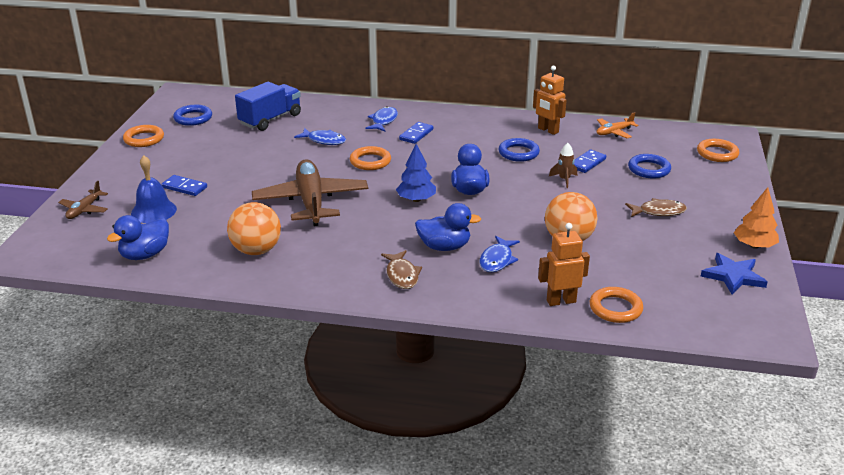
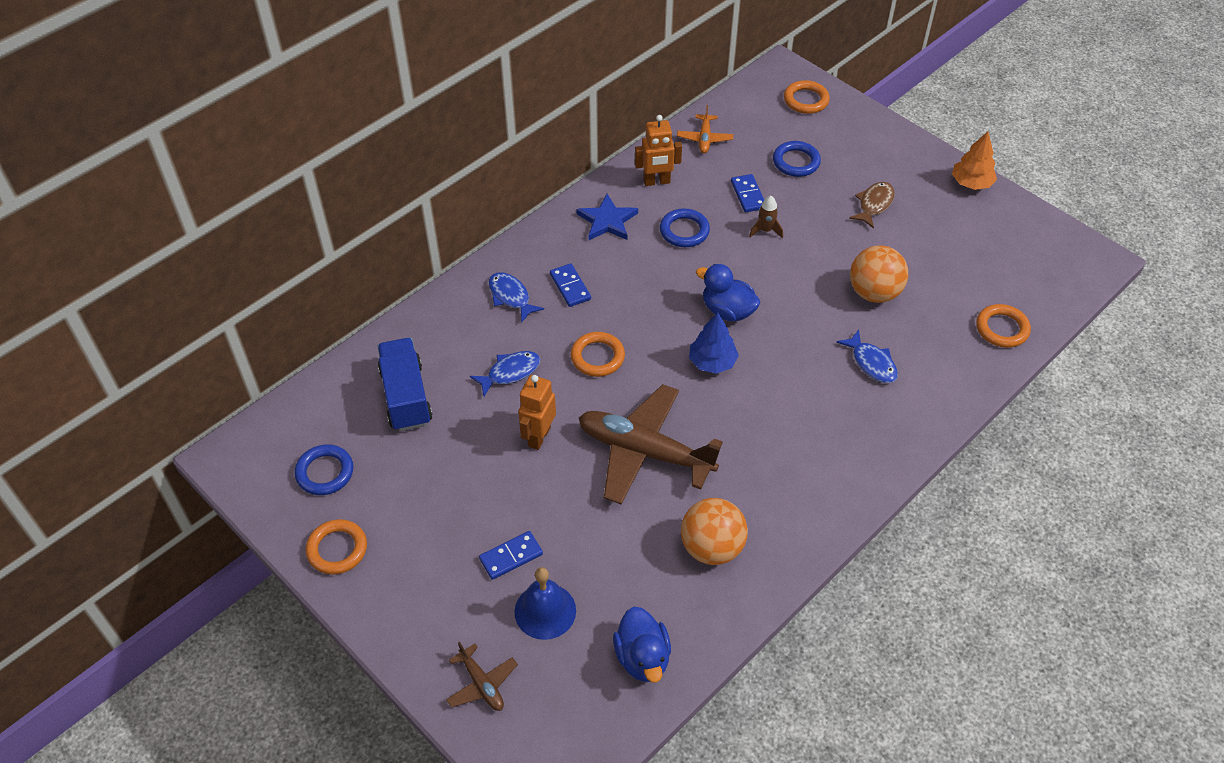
camera: 55 degrees left, 20 degrees up
(402, 275) = (847, 448): brown fish -> none
(444, 247) = (820, 389): blue duck -> none
(561, 301) = (967, 357): orange robot -> orange robot (539, 436)
(733, 276) = (1005, 226): blue star -> blue star (607, 221)

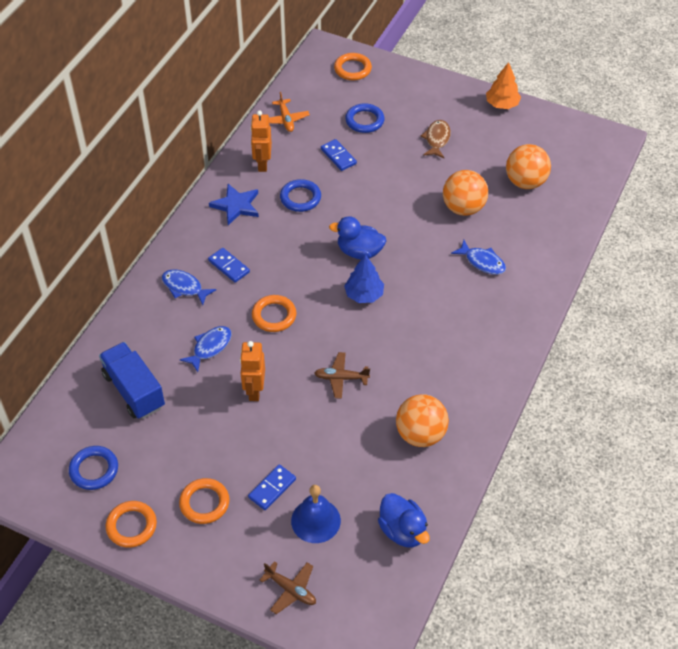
camera: 20 degrees left, 0 degrees up
(644, 452) = (341, 378): brown plane -> brown plane, size x0.46
(656, 181) = (262, 164): orange robot -> orange robot turned 120 degrees clockwise
(765, 230) = (363, 181): brown rocket -> none
(964, 282) = (525, 182): none -> orange ball
(1002, 329) = (565, 210): orange ring -> orange ring (204, 503)

